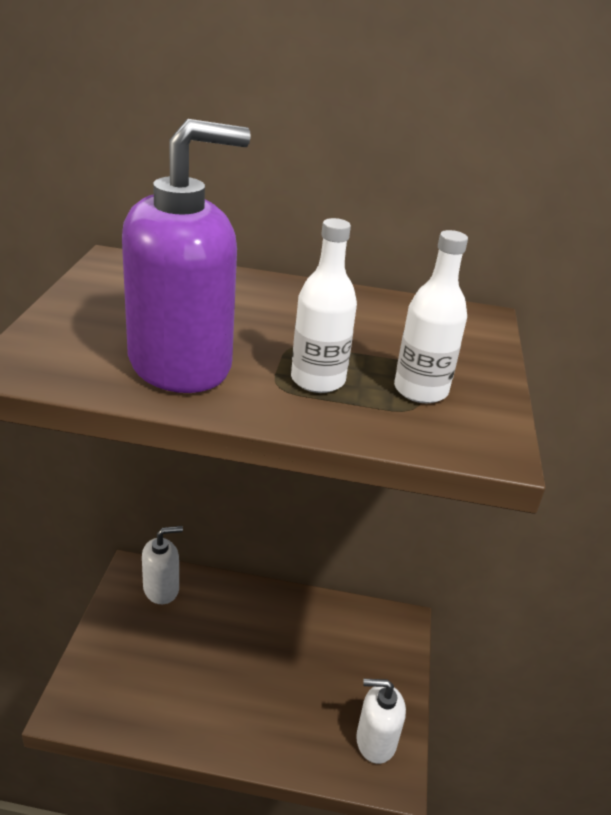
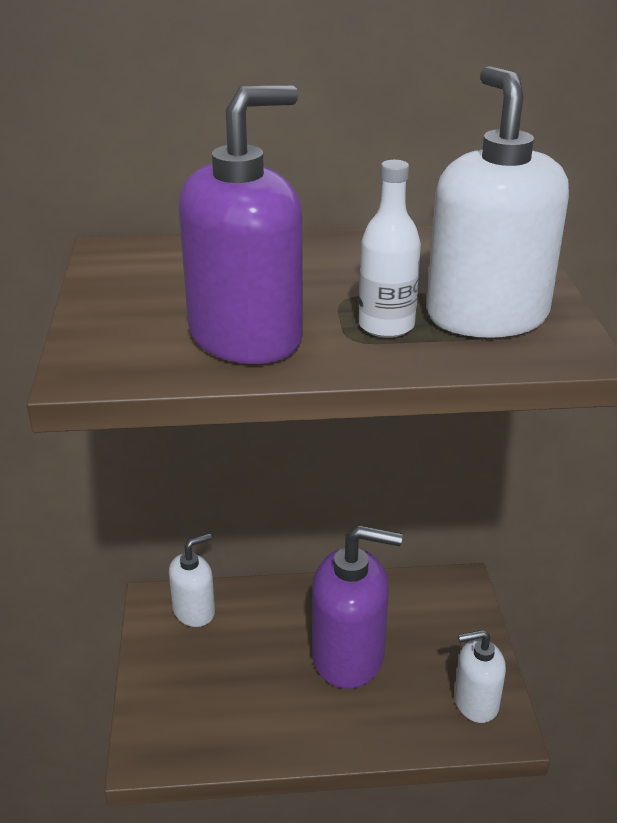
camera: 10 degrees left, 0 degrees up
(277, 665) = (348, 656): none -> purple soap dispenser
(420, 390) = (486, 316): white bottle -> white soap dispenser

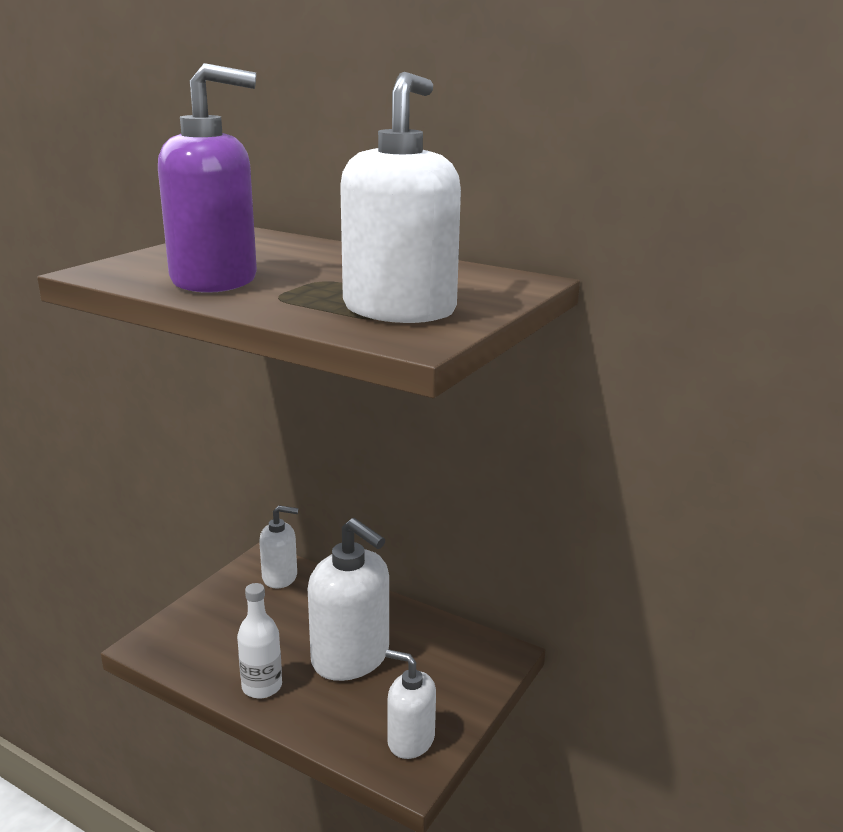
camera: 35 degrees right, 10 degrees down
(348, 656) = (351, 657): purple soap dispenser -> white soap dispenser
(386, 326) = (315, 297): white bottle -> white bottle (262, 686)

